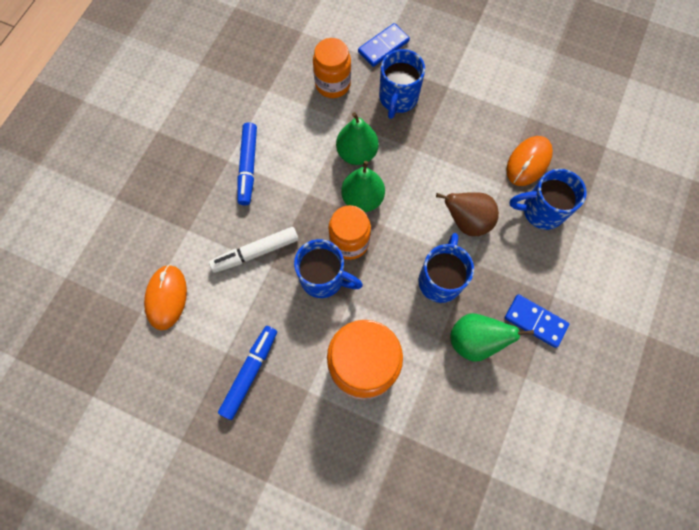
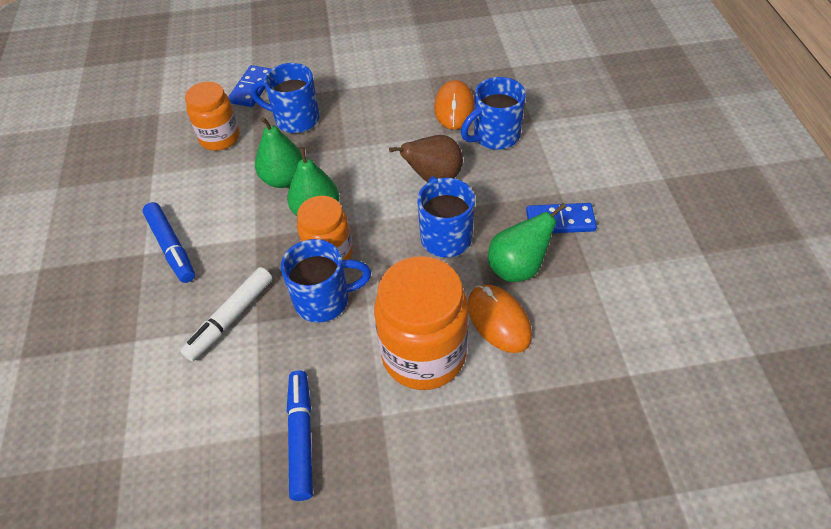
camera: 30 degrees left, 20 degrees down
(166, 297) = (147, 421): orange mouse -> orange mouse (498, 320)
(398, 99) = (295, 119): blue mug -> blue mug turned 120 degrees clockwise

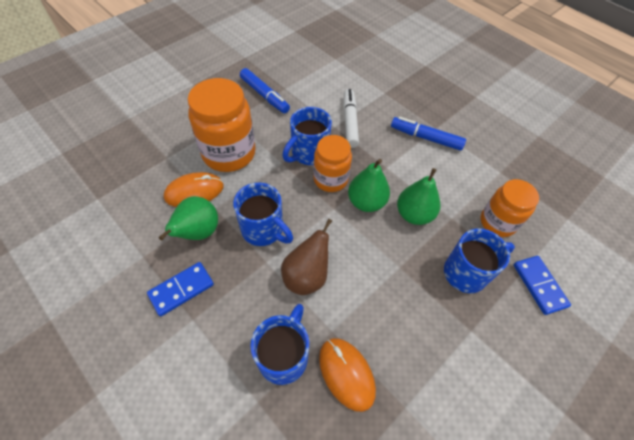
camera: 140 degrees right, 5 degrees up
(498, 320) = (194, 192): orange mouse -> orange mouse turned 45 degrees counterclockwise

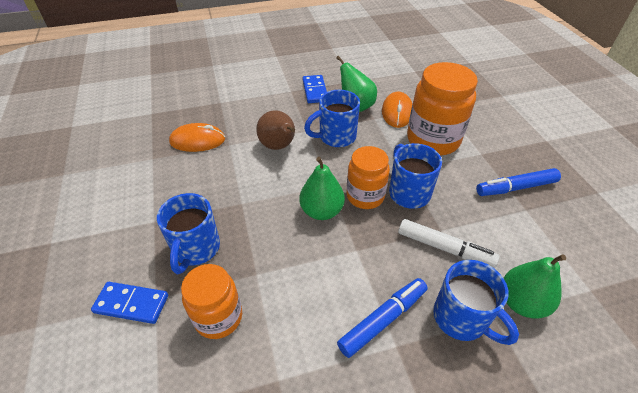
camera: 120 degrees right, 10 degrees down
(284, 356) = (234, 119): blue mug -> blue mug (462, 318)
(414, 214) = (283, 242): green pear -> green pear (521, 302)

